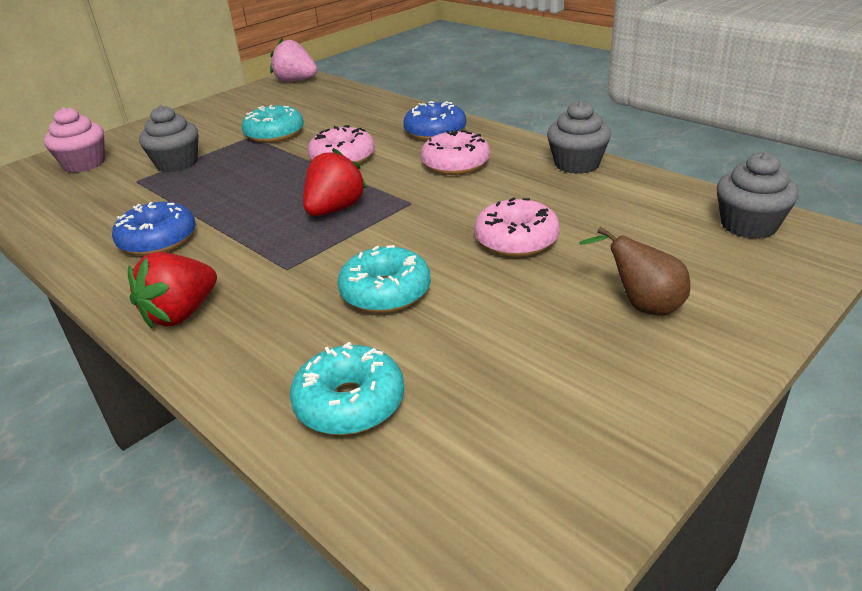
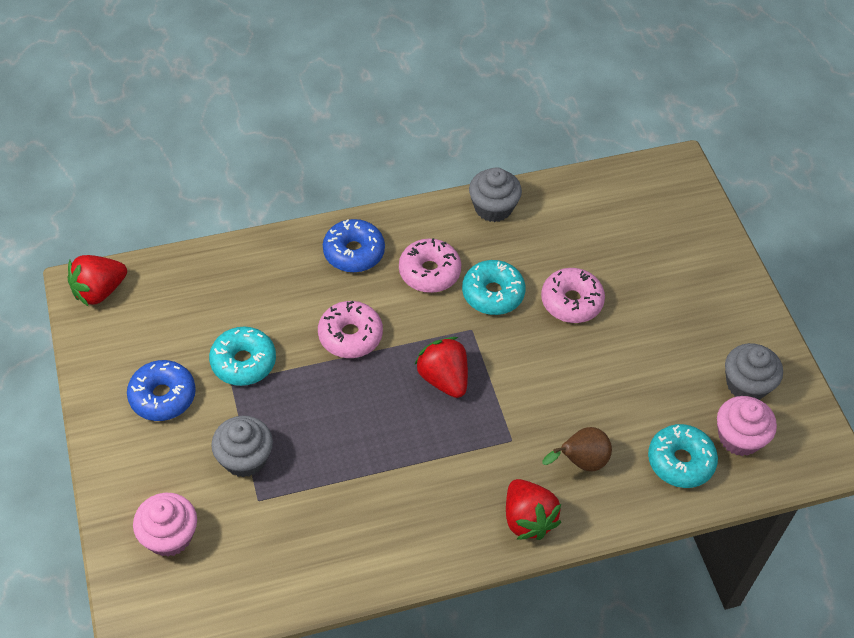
camera: 65 degrees left, 20 degrees up
(158, 240) = (401, 509): blue donut -> blue donut (162, 396)
(296, 80) = (99, 291): pink strawberry -> red strawberry
(385, 292) = (583, 398): turquoise donut -> turquoise donut (493, 294)
(442, 449) = (739, 438): none -> pink cupcake
(642, 305) = (682, 289): brown pear -> brown pear (580, 462)
(749, 225) = (640, 187): grey cupcake -> grey cupcake (746, 384)

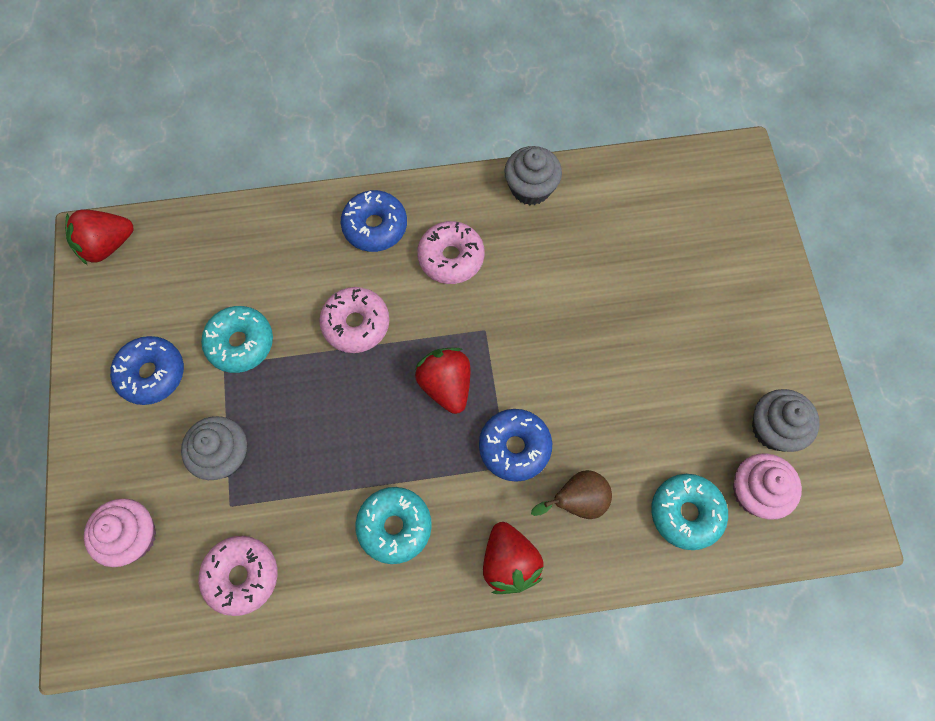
camera: 10 degrees right, 15 degrees up
(493, 294) = (514, 290): turquoise donut -> turquoise donut (394, 526)
(516, 423) = (514, 447): none -> blue donut
(571, 302) = (597, 308): pink donut -> pink donut (241, 576)

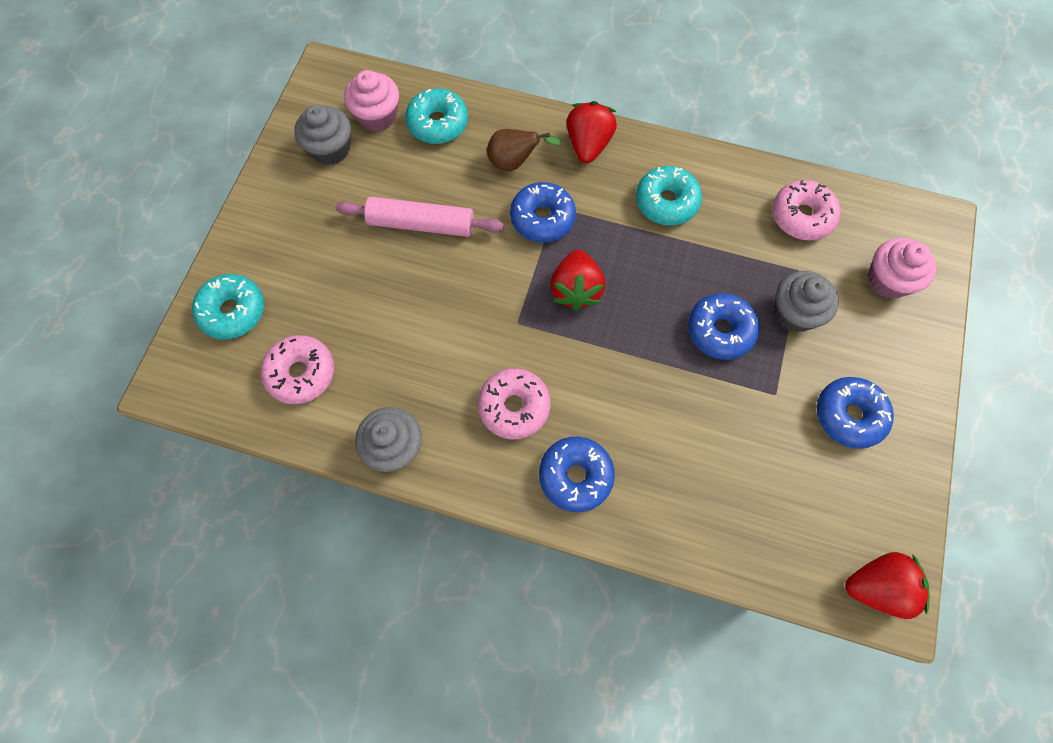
camera: 155 degrees left, 0 degrees up
(240, 343) = (754, 409): turquoise donut -> turquoise donut (233, 311)
(292, 404) = (720, 330): none -> blue donut
(356, 324) = (635, 380): pink donut -> pink donut (301, 373)
(629, 387) = (421, 224): none -> pink rolling pin

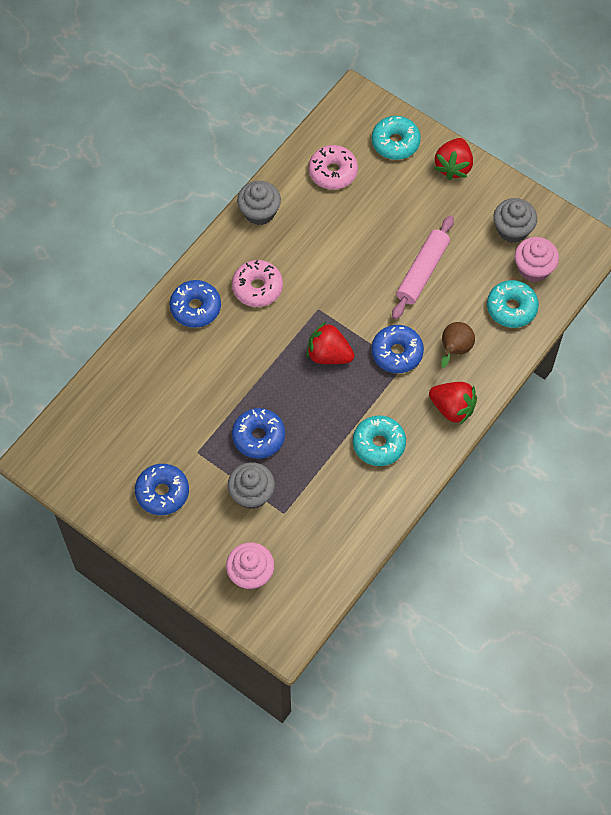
camera: 110 degrees right, 5 degrees down
(801, 216) = (328, 537): pink donut -> none
(876, 586) = (50, 454): red strawberry -> red strawberry (453, 166)

